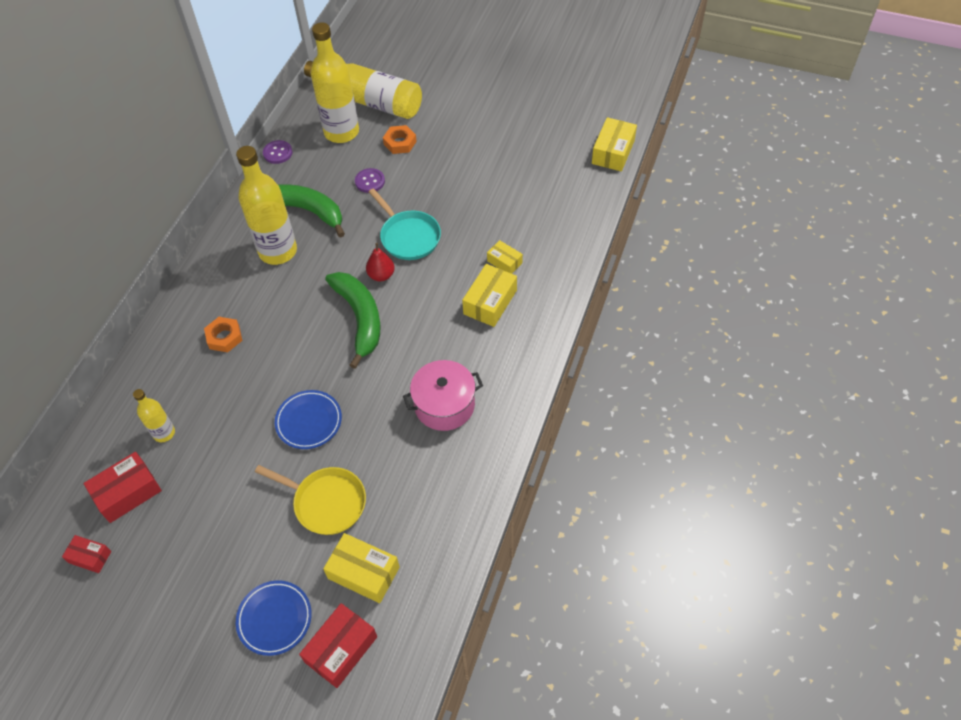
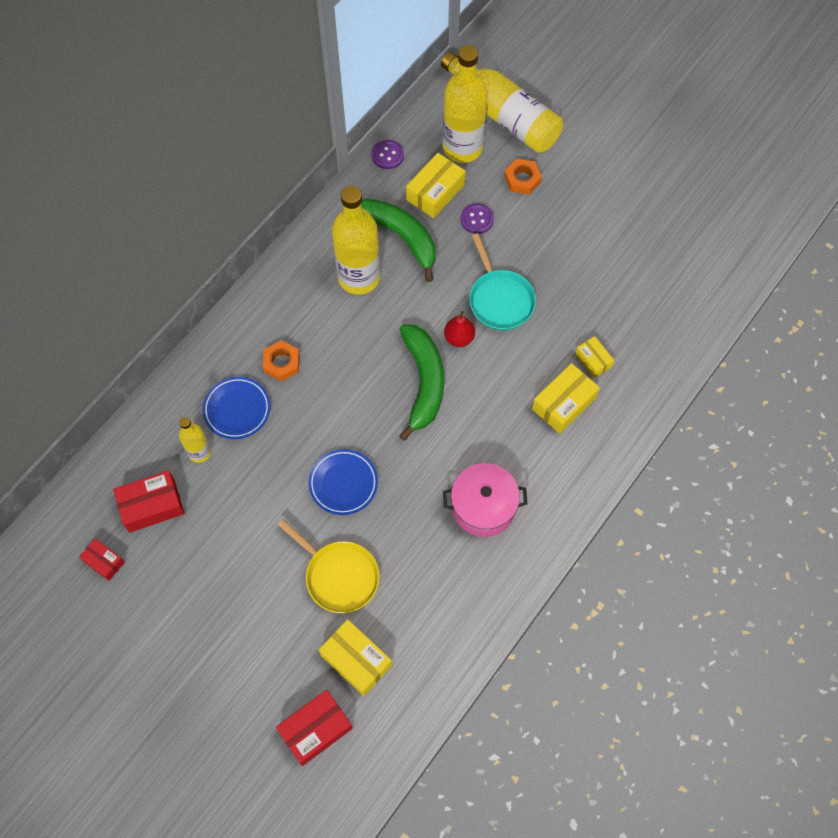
camera: 15 degrees right, 10 degrees up
(274, 619) = (261, 679): blue plate -> blue plate (237, 409)
(613, 152) = (754, 258): yellow box -> yellow box (435, 192)

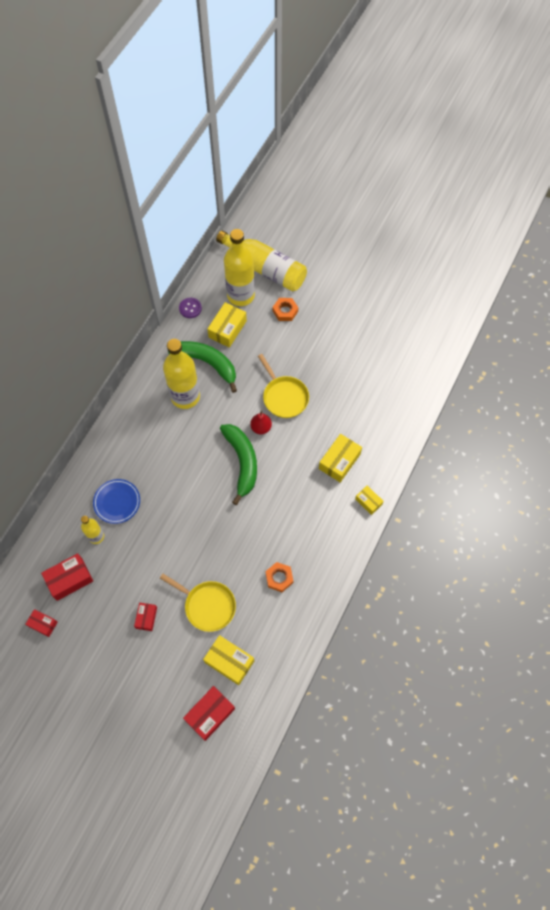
camera: 10 degrees left, 0 degrees up
(249, 578) = (146, 618): none -> red box
(281, 363) = (142, 464): orange nut -> orange nut (279, 578)
(343, 483) = (199, 541): blue plate -> none
(477, 219) = (259, 344): purple button -> none
(483, 507) = (297, 541): pink pot -> none
(499, 299) = (284, 397): turquoise pan -> yellow pan
(593, 360) = (354, 428): yellow box -> yellow box (368, 502)

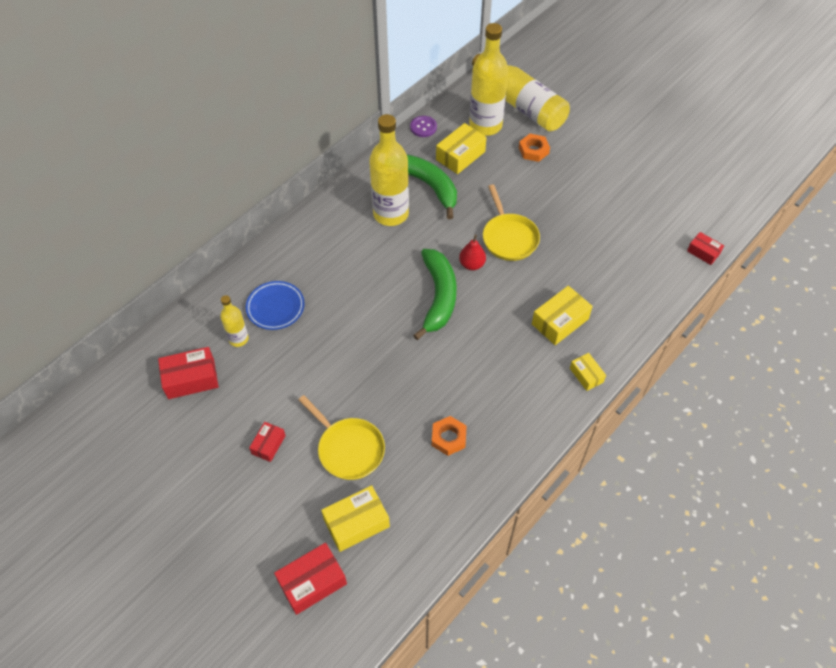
camera: 15 degrees right, 10 degrees down
(43, 624) = (142, 421): red box -> red box (703, 252)
(229, 661) = (356, 523): yellow box -> yellow box turned 75 degrees counterclockwise

